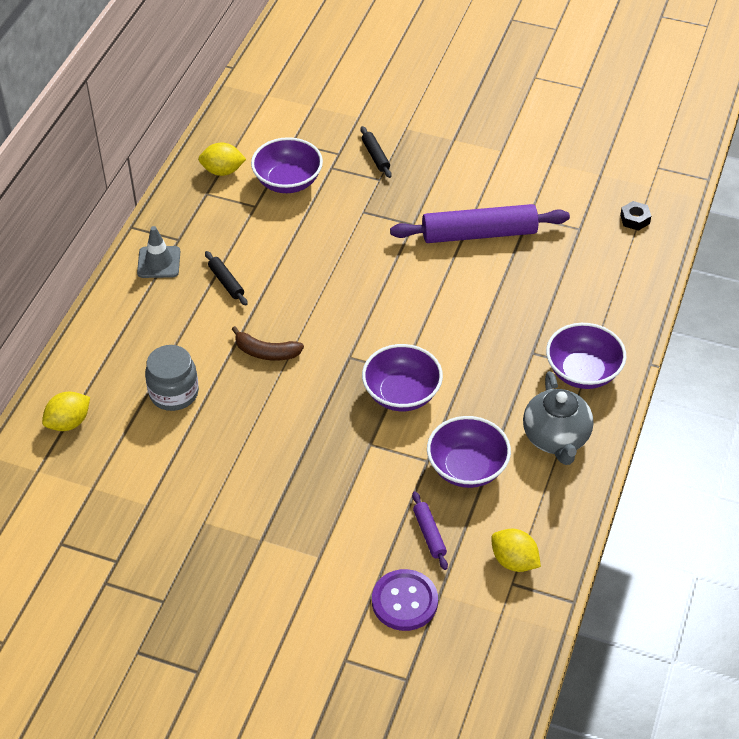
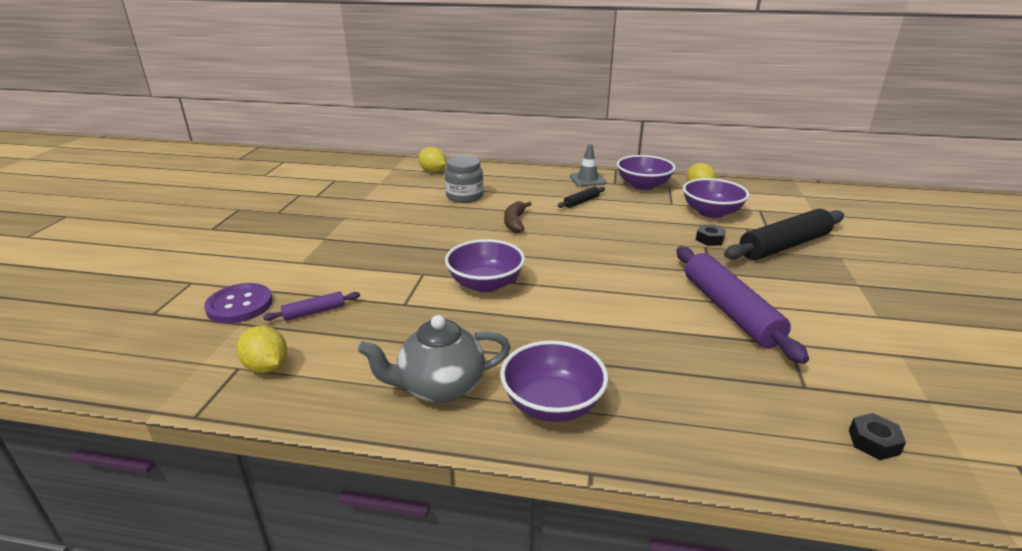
camera: 80 degrees right, 20 degrees down
(349, 203) = (709, 239): none -> black nut
(375, 156) = (784, 246): black rolling pin -> black rolling pin, size x2.21
(467, 468) = (395, 327): purple bowl -> purple bowl (643, 185)
(514, 561) = (266, 367): yellow lemon -> yellow lemon turned 75 degrees counterclockwise

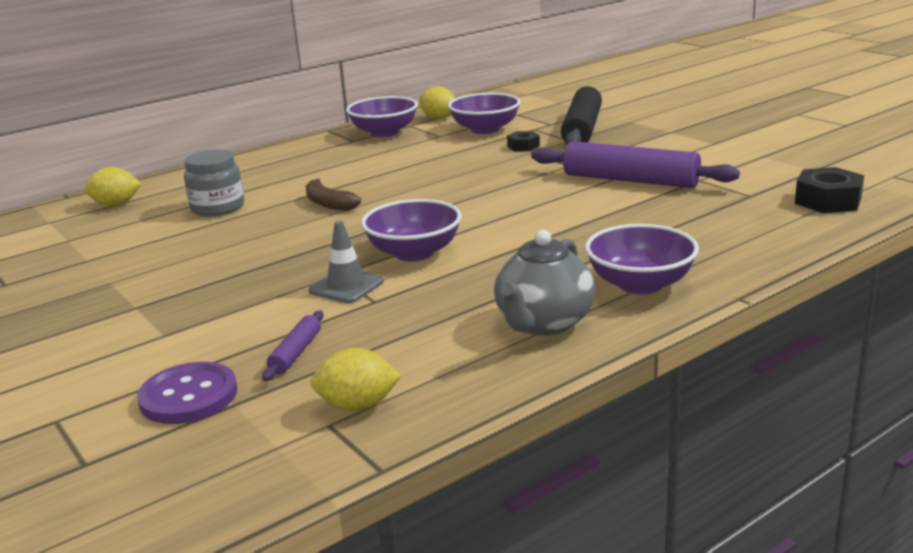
camera: 45 degrees left, 5 degrees down
(581, 202) = (356, 164): black rolling pin -> none
(587, 180) = (320, 147): grey traffic cone -> grey traffic cone (346, 286)
(873, 442) = (828, 201): black nut -> black nut, size x1.69

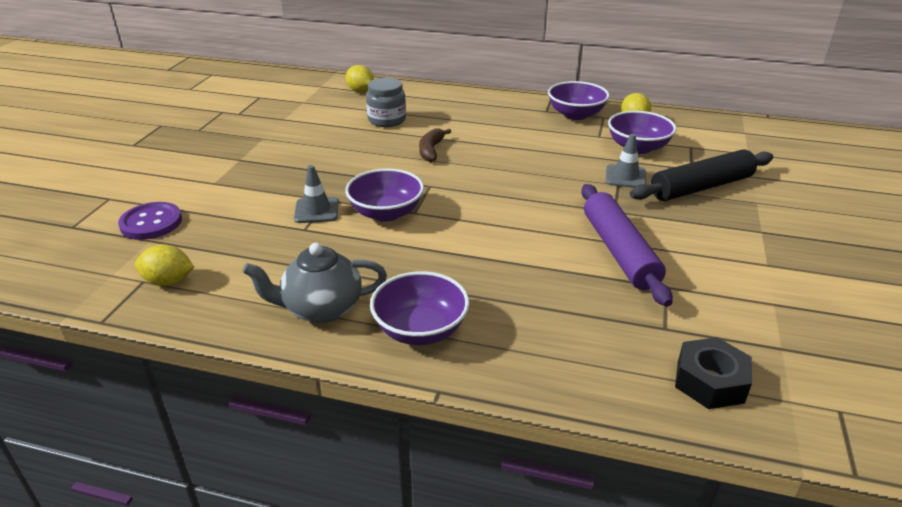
camera: 50 degrees right, 10 degrees up
(295, 353) = (218, 233): purple rolling pin -> none
(358, 406) = (169, 282): yellow lemon -> yellow lemon turned 45 degrees counterclockwise
(523, 146) = (625, 177): black nut -> grey traffic cone

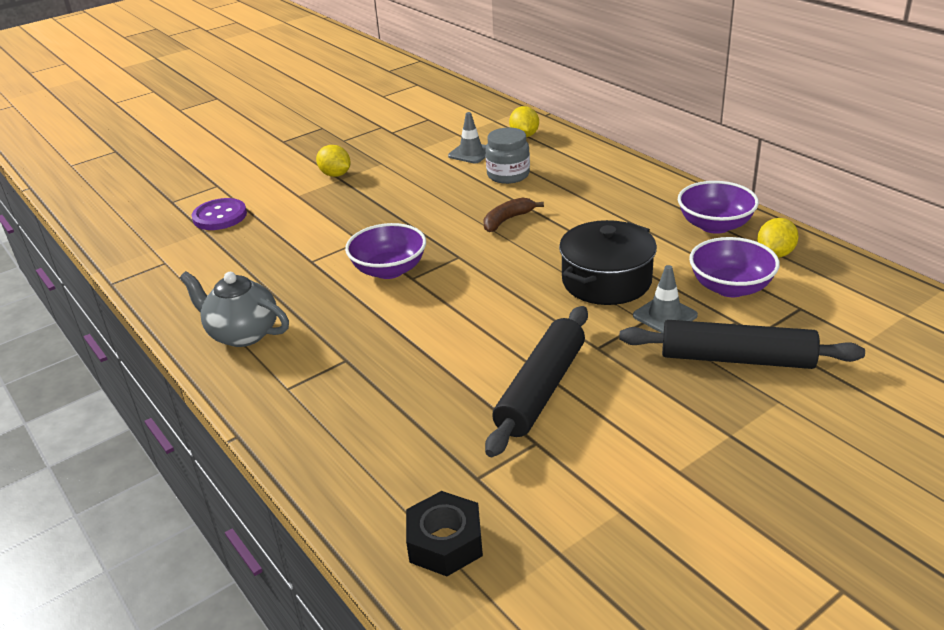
camera: 40 degrees right, 0 degrees up
(169, 282) = (178, 269): yellow lemon -> yellow lemon (335, 175)
(316, 210) = (340, 247): grey traffic cone -> grey traffic cone (471, 153)
(420, 330) = (285, 382): purple bowl -> none
(559, 168) = (606, 281): none -> black pot
(619, 252) = (540, 389): purple rolling pin -> black rolling pin

